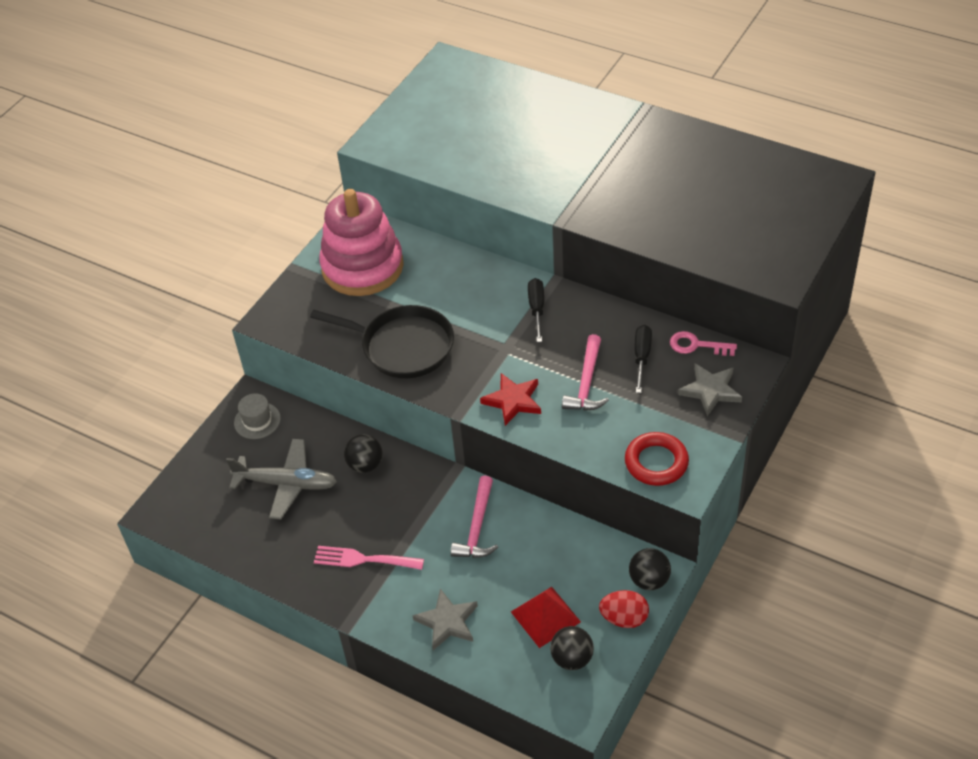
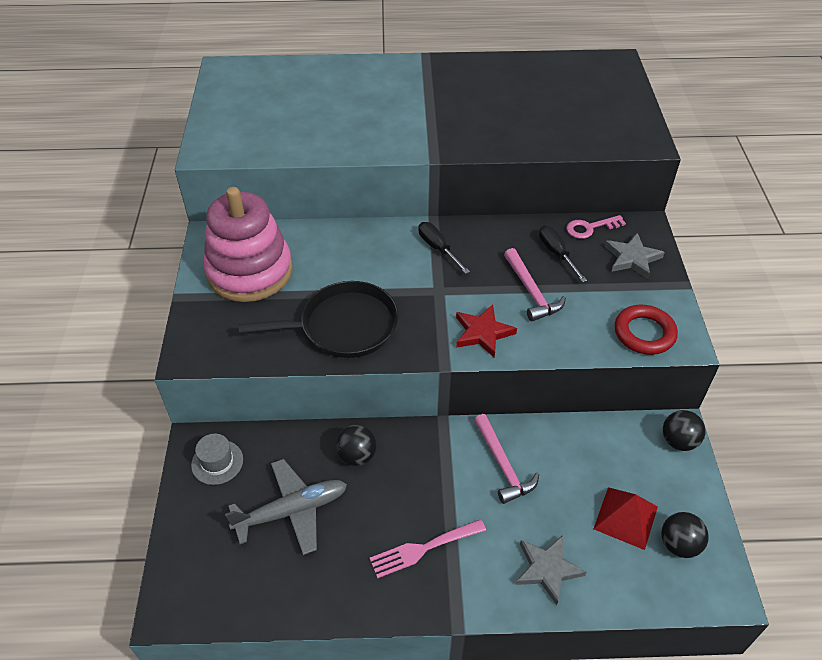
camera: 35 degrees left, 0 degrees up
(624, 618) = (688, 485): red egg -> none

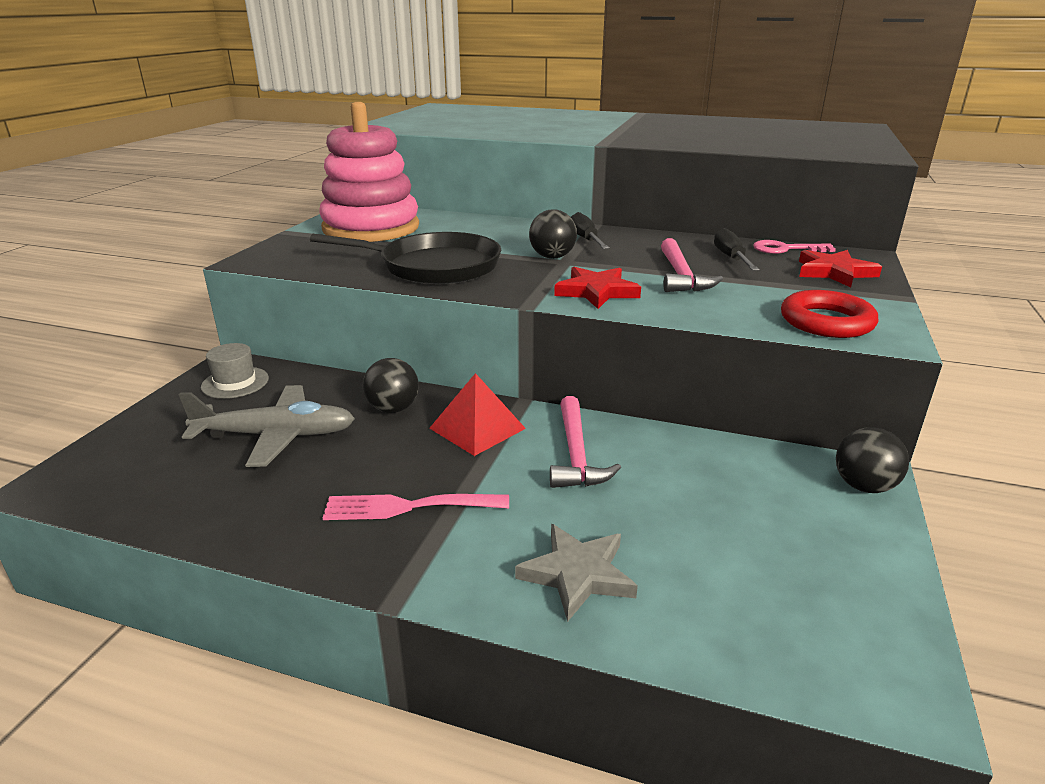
camera: 20 degrees right, 20 degrees down
(626, 517) = (740, 547): red pyramid -> red pyramid (477, 428)
(632, 258) = (834, 272): grey star -> red star
(679, 544) = (825, 602): black ball -> black ball (552, 257)

